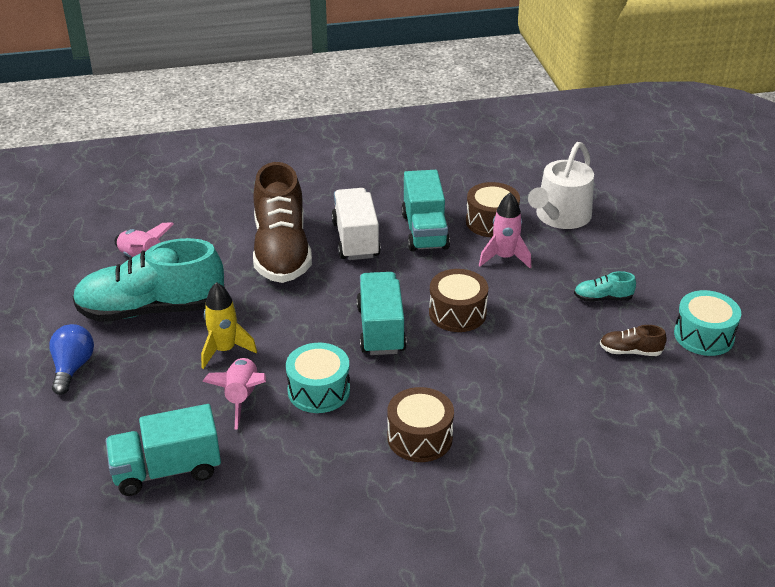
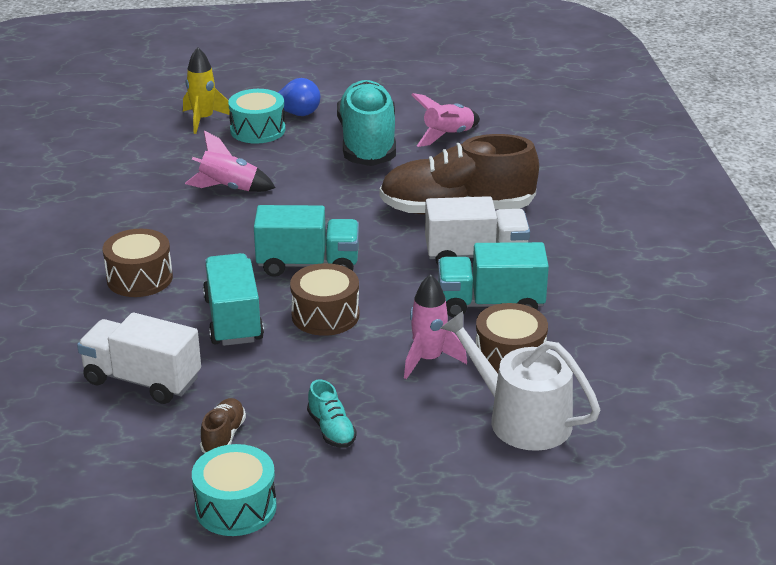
camera: 95 degrees right, 5 degrees down
(167, 470) = (152, 157): turquoise truck -> turquoise truck (233, 320)
(225, 350) = (298, 180): yellow rocket -> yellow rocket (203, 120)
(319, 390) = (225, 227): turquoise drum -> turquoise drum (257, 130)
(576, 408) = (142, 380): none -> white truck
(602, 298) = (331, 430): turquoise shoe -> turquoise shoe turned 150 degrees clockwise

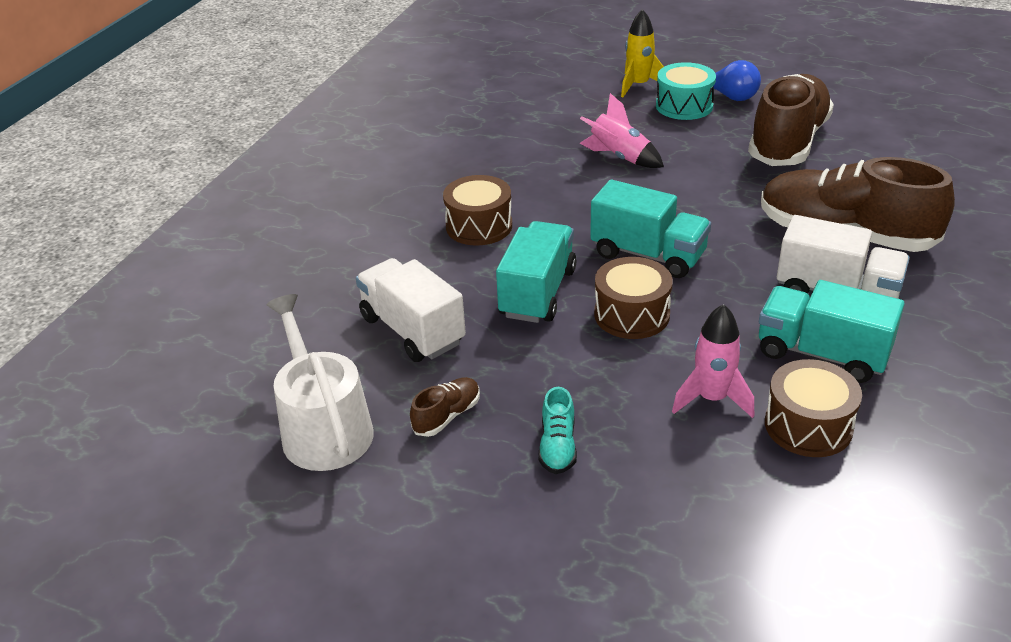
camera: 30 degrees right, 5 degrees up
(236, 507) = (407, 501): turquoise drum -> none
(367, 143) = (788, 142): turquoise shoe -> brown shoe
(448, 136) = (881, 153): pink rocket -> none
(521, 419) = (778, 508): white watering can -> white watering can (323, 428)

